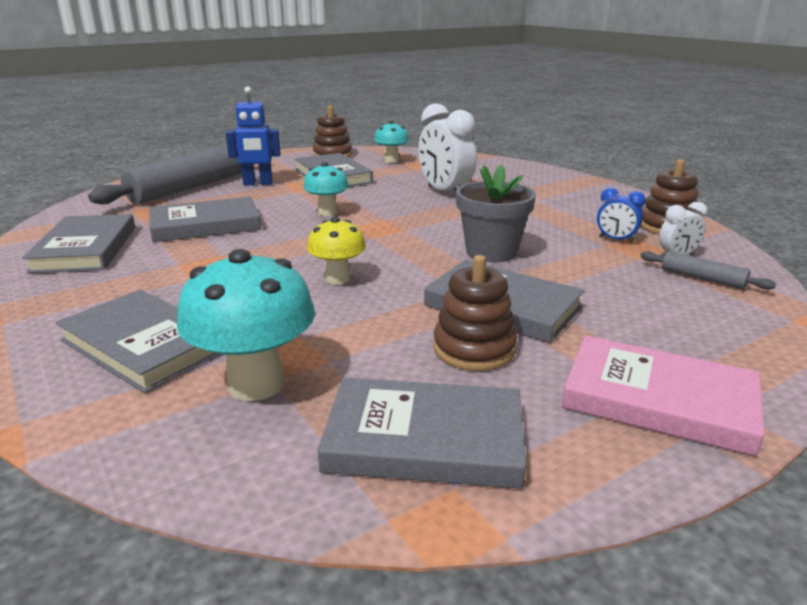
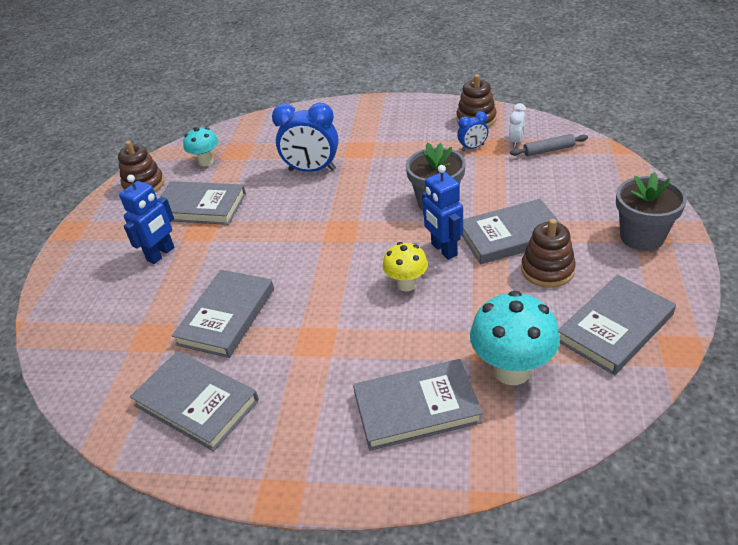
camera: 45 degrees left, 15 degrees up
(189, 188) = (114, 298): grey rolling pin -> none
(327, 212) = (280, 242): turquoise mushroom -> none
(419, 279) = (443, 250): none -> blue robot
(445, 192) = (312, 170): white clock -> blue clock
(658, 400) = (642, 237): pink book -> grey flower pot

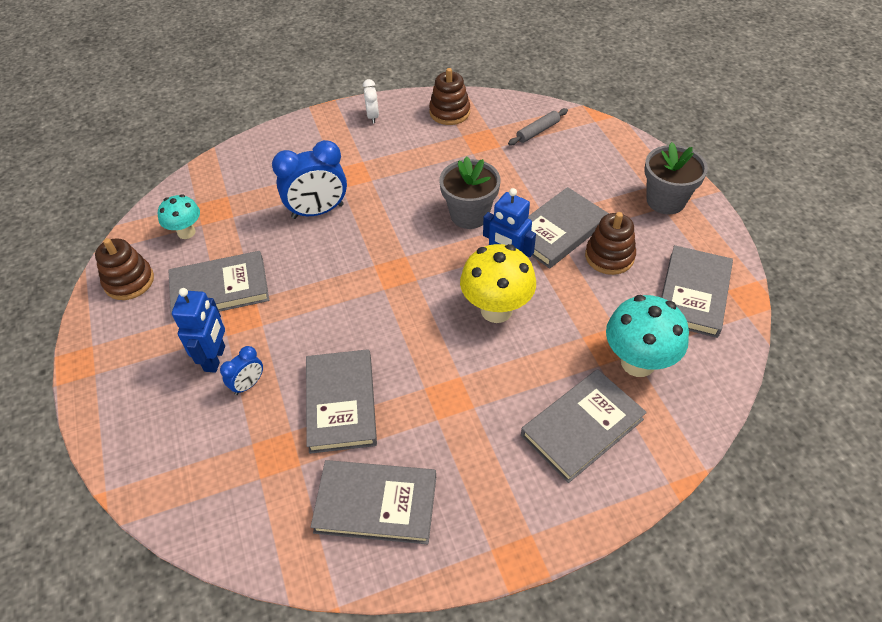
camera: 30 degrees left, 10 degrees up
(406, 284) = (496, 310): yellow mushroom -> yellow mushroom, size x1.65
(472, 148) = (466, 145): blue clock -> blue clock (248, 384)
(516, 141) = (503, 128): white clock -> white clock (372, 116)

